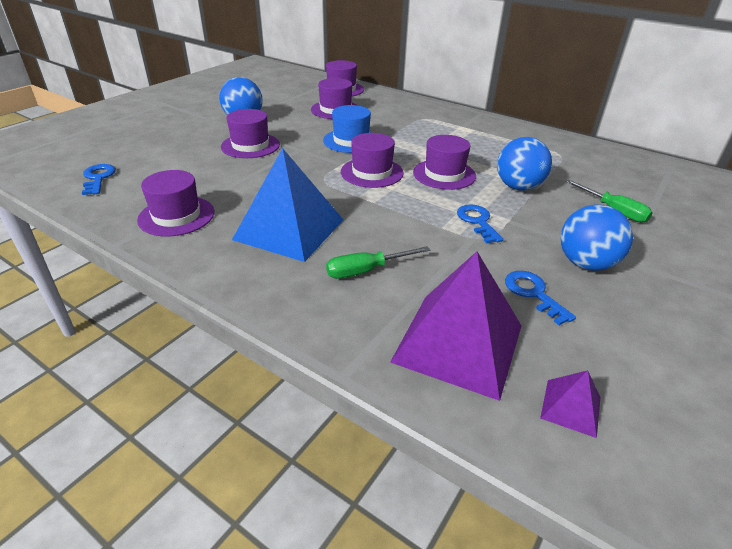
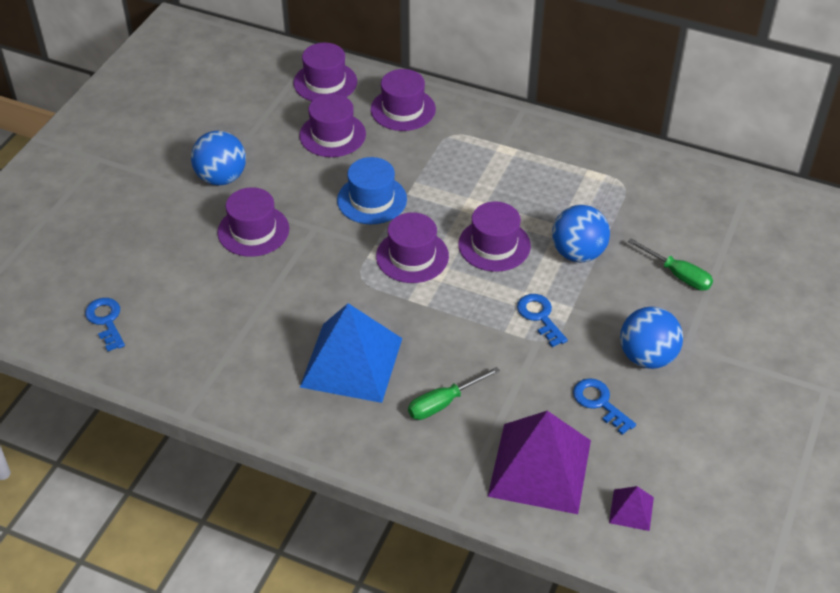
camera: 10 degrees left, 10 degrees up
(176, 216) = (227, 364): purple hat -> purple hat (403, 109)

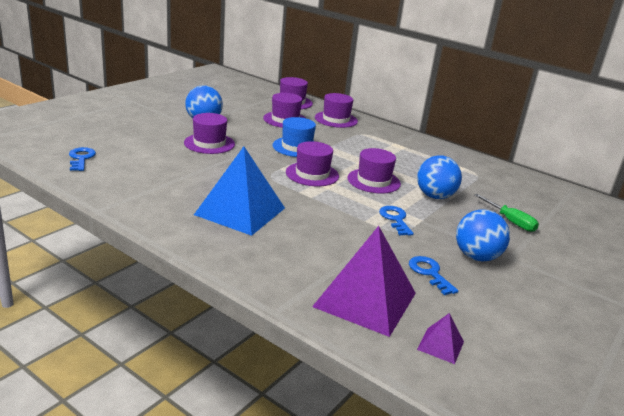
camera: 10 degrees right, 20 degrees down
(443, 403) = (300, 246): green screwdriver -> none

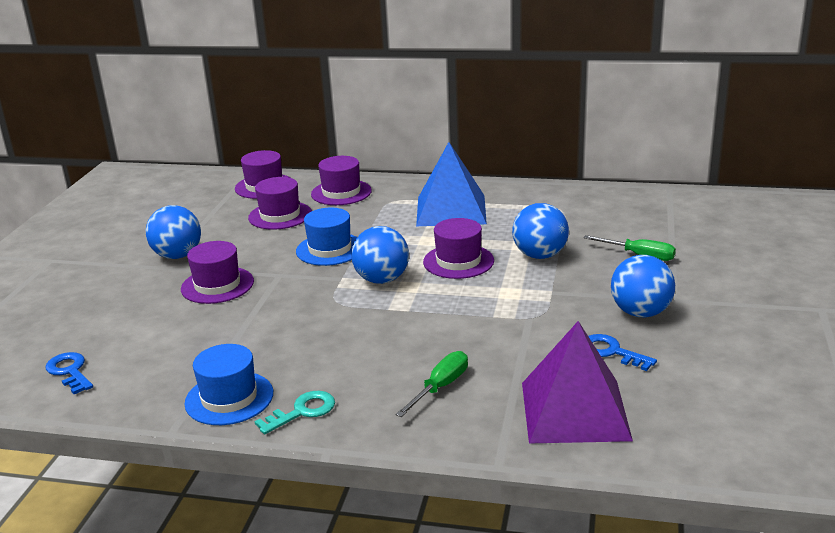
camera: 20 degrees left, 0 degrees up
(151, 205) = (229, 398): none -> blue hat
(185, 229) = (302, 411): none -> turquoise key
(240, 211) = (344, 362): blue pyramid -> blue pyramid (451, 210)
(286, 249) = (440, 387): none -> green screwdriver
(312, 174) = (382, 279): purple hat -> blue ball
(395, 219) = (523, 301): blue key -> none
(440, 345) = (687, 428): purple pyramid -> none

